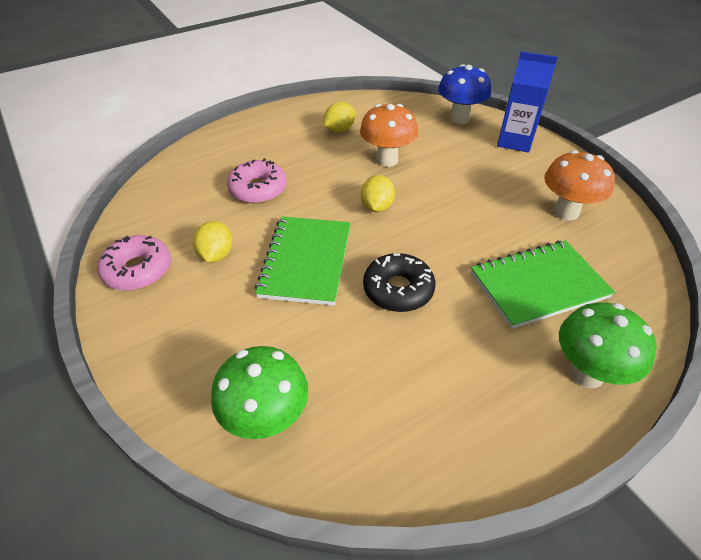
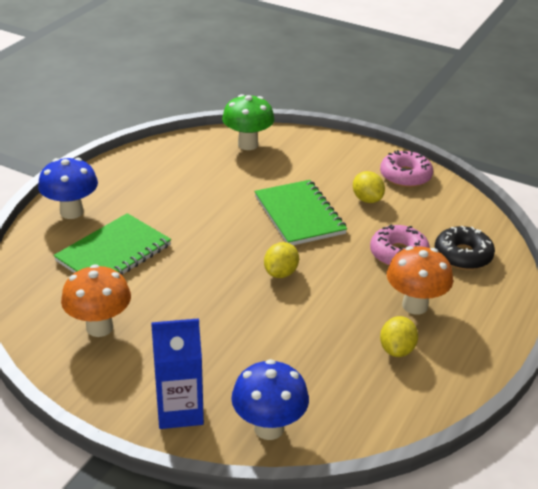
camera: 150 degrees right, 10 degrees down
(377, 207) = (281, 273): yellow lemon -> yellow lemon turned 45 degrees clockwise
(387, 160) = (311, 327): orange mushroom -> orange mushroom (415, 305)
(398, 289) = (218, 219): black donut -> black donut (463, 255)
(586, 373) = (71, 212): green mushroom -> blue mushroom

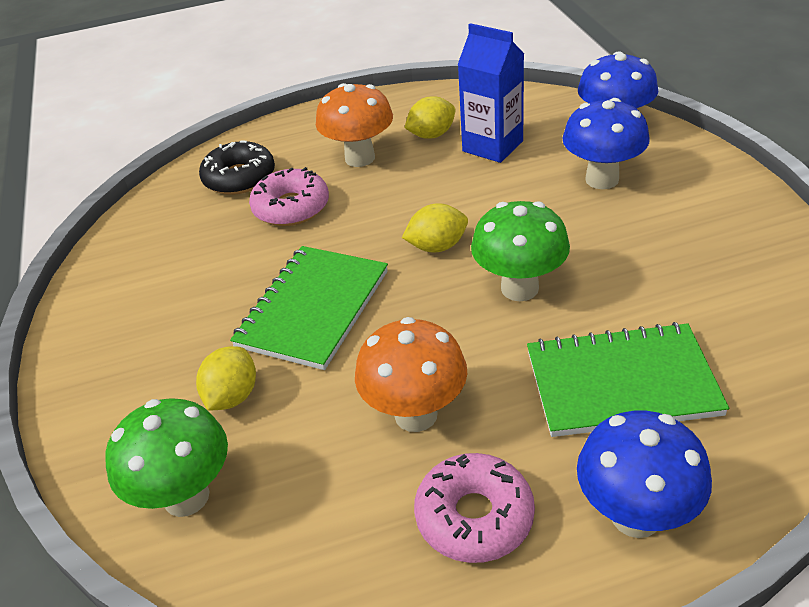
camera: 130 degrees left, 5 degrees up
(99, 327) = (716, 282): orange mushroom -> orange mushroom (416, 415)
(179, 410) = (684, 170): blue carton -> blue carton (492, 146)
(207, 272) = (519, 288): none -> green mushroom
(231, 371) = (602, 179): none -> blue mushroom
(367, 199) = (207, 287): yellow lemon -> yellow lemon (232, 396)
(405, 176) = (111, 294): pink donut -> pink donut (474, 517)

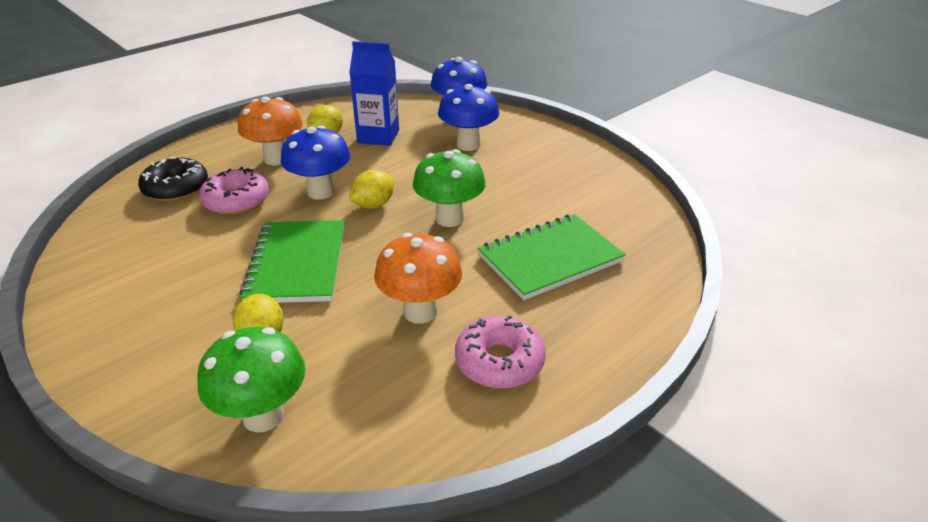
camera: 30 degrees left, 5 degrees down
(635, 516) = (602, 330): blue mushroom -> blue mushroom (320, 192)

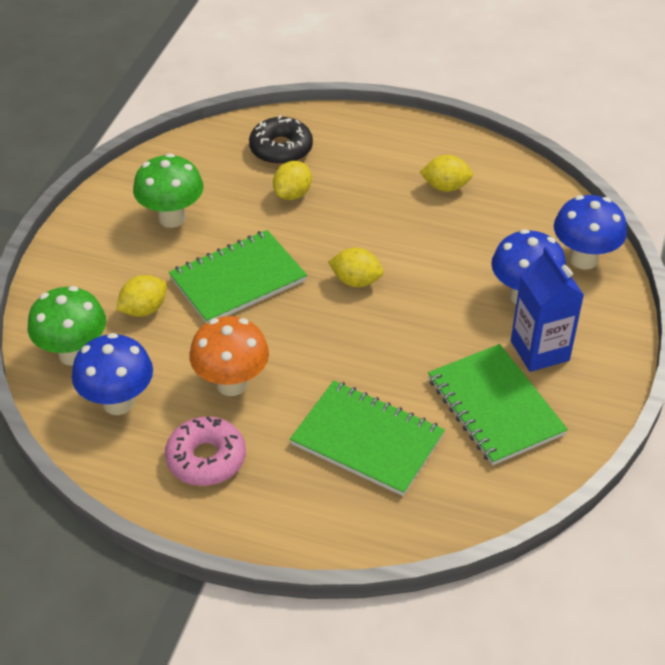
camera: 60 degrees right, 10 degrees up
(236, 200) = (292, 194): pink donut -> yellow lemon
(276, 159) = (375, 178): orange mushroom -> none
(320, 192) = (347, 237): blue mushroom -> blue mushroom (118, 402)
(378, 136) = (478, 222): blue carton -> blue carton (539, 350)
(449, 219) = (375, 342): green mushroom -> green mushroom (172, 218)
(562, 191) = (495, 406): none -> green notebook

